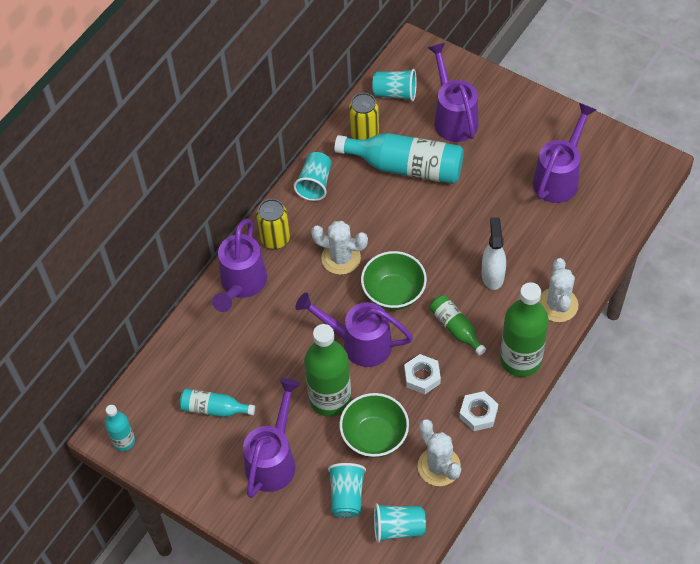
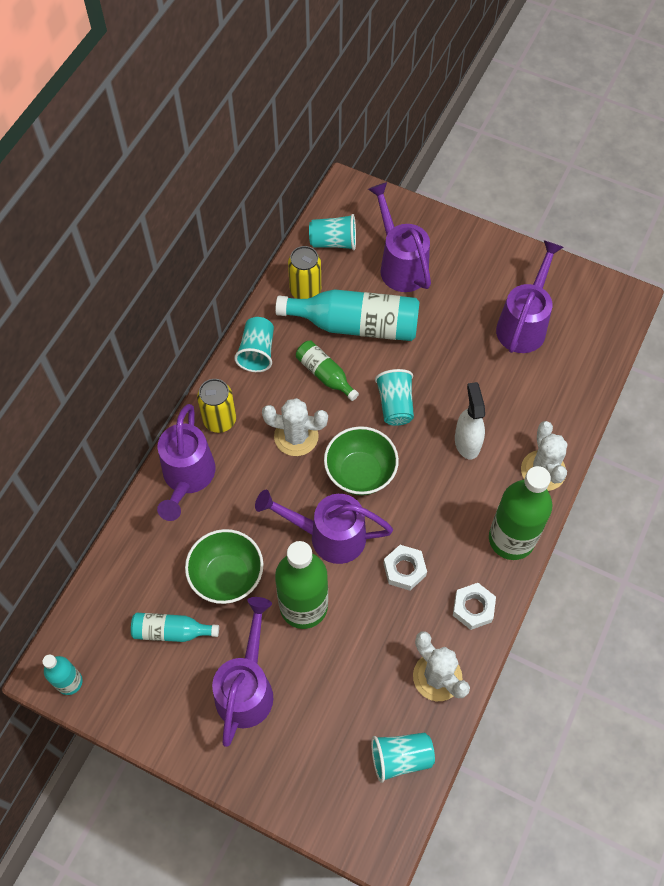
camera: 10 degrees left, 5 degrees up
(347, 496) = (337, 724): turquoise cup -> turquoise cup (395, 405)
(374, 436) = (359, 647): green bowl -> green bowl (227, 576)
(456, 328) = (434, 508): green bottle -> green bottle (325, 374)

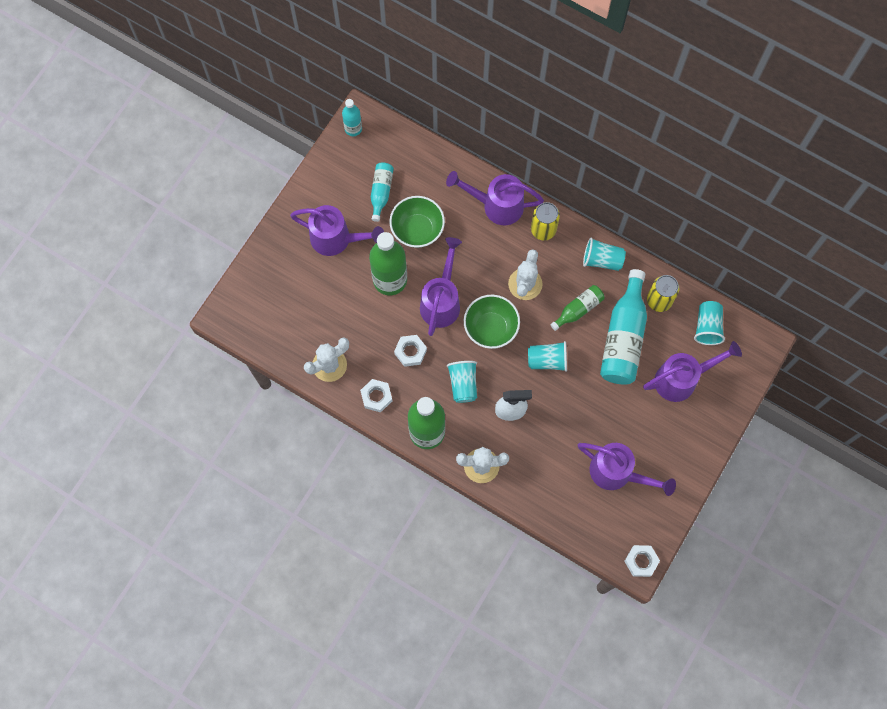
camera: 95 degrees right, 10 degrees up
(400, 758) = (278, 334): turquoise cup -> turquoise cup (463, 384)
(621, 296) = (641, 561): none -> white nut

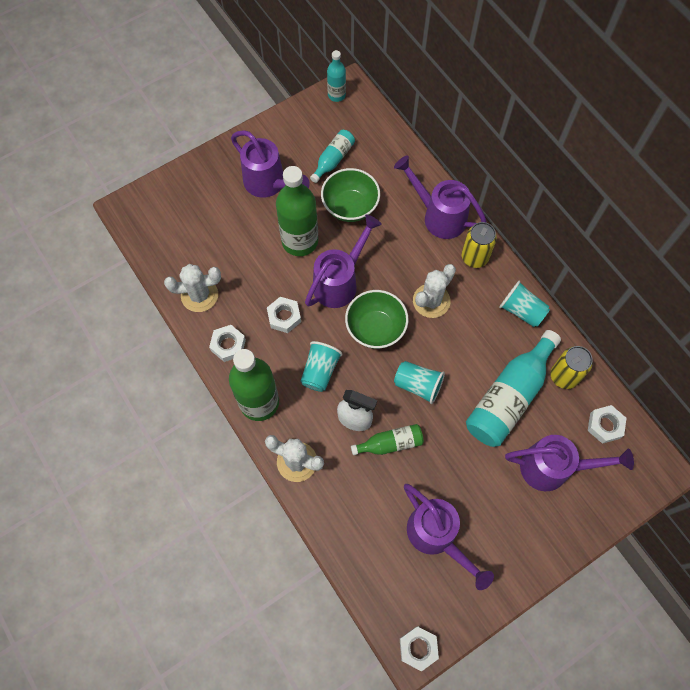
camera: 25 degrees right, 5 degrees down
(578, 309) = (474, 349): green bottle -> green bottle (390, 443)
(707, 327) = (605, 425): turquoise cup -> white nut

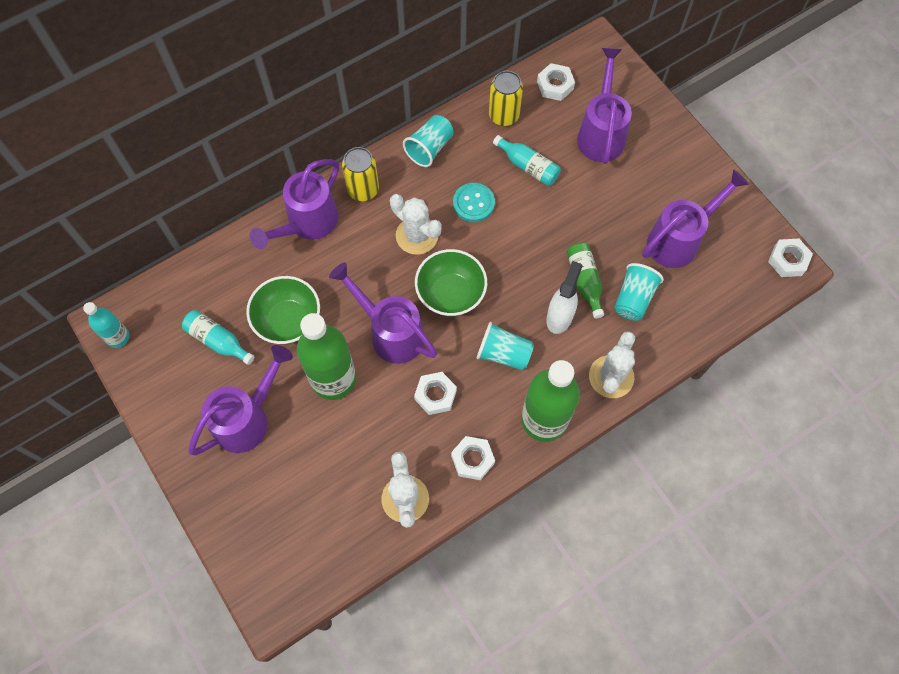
camera: 90 degrees left, 0 degrees up
(418, 385) = (518, 252): turquoise cup -> turquoise cup (633, 299)
(466, 348) = (473, 203): none -> turquoise button
(509, 397) = (528, 166): turquoise bottle -> turquoise bottle, size x0.53

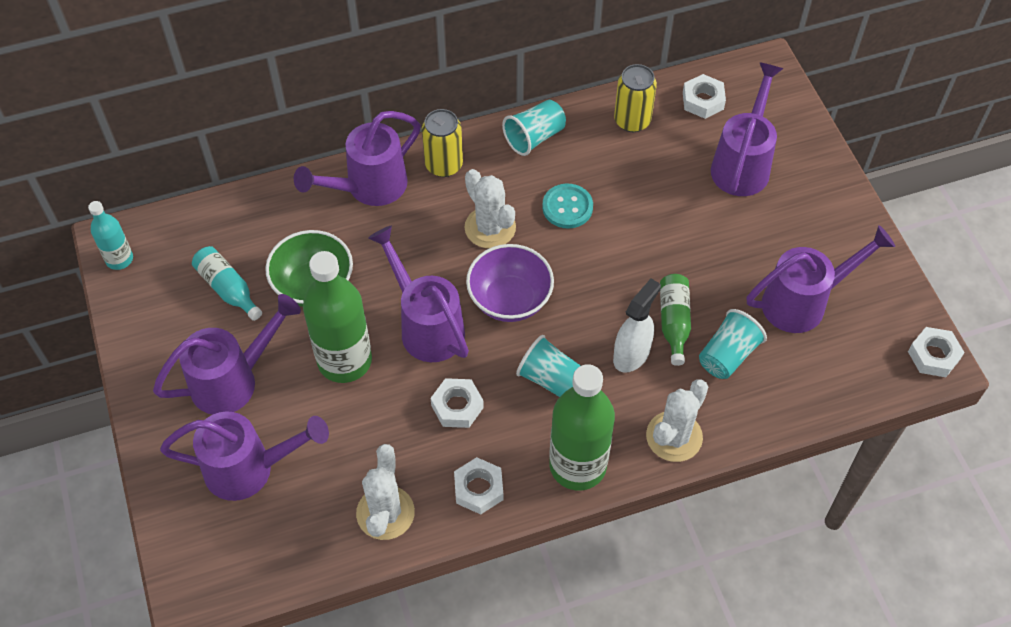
camera: 15 degrees right, 10 degrees down
(284, 491) = (249, 469): none -> purple watering can
(451, 294) = (510, 300): green bowl -> purple bowl
(528, 166) = (644, 181): turquoise bottle -> none

